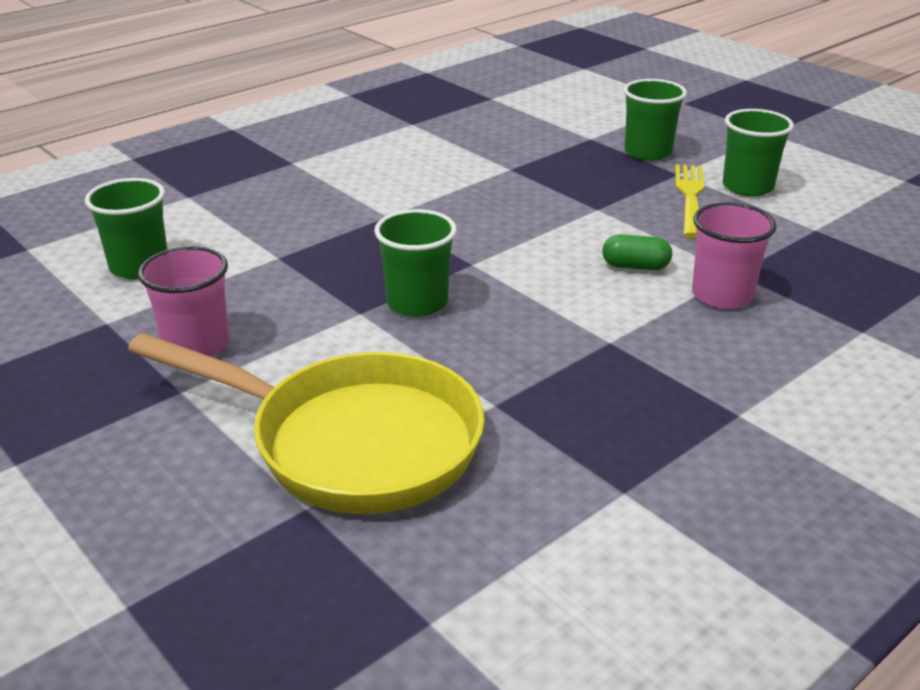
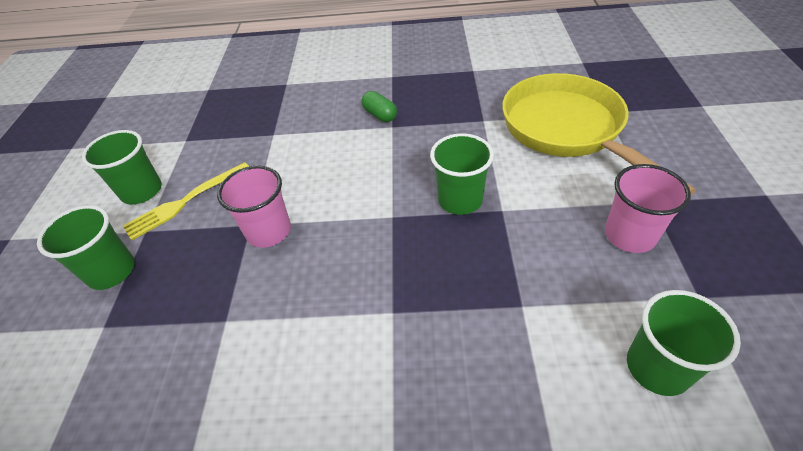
camera: 135 degrees left, 15 degrees up
(635, 266) = (309, 163): green capsule -> green capsule (380, 115)
(722, 295) = (303, 125): pink cup -> pink cup (269, 231)

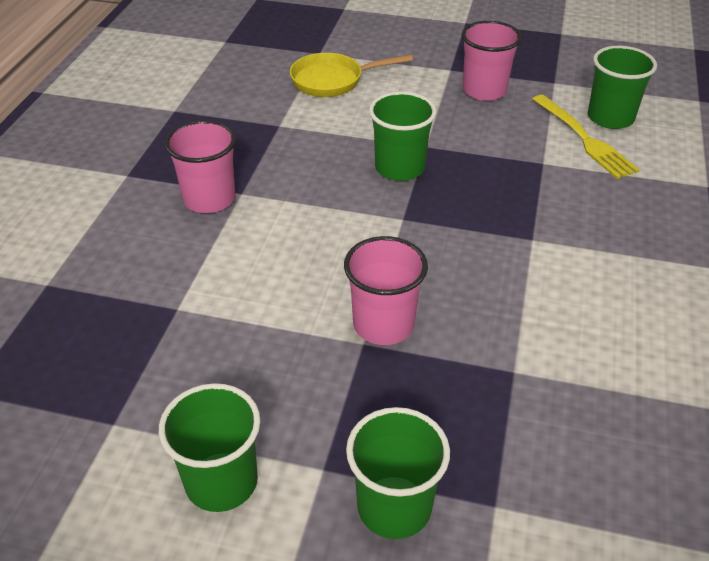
camera: 80 degrees left, 5 degrees down
(185, 202) = (281, 419): yellow fork -> yellow fork (585, 139)
(380, 115) = (209, 199): green capsule -> pink cup
(567, 130) = (332, 81): yellow pan -> yellow pan, size x0.55

